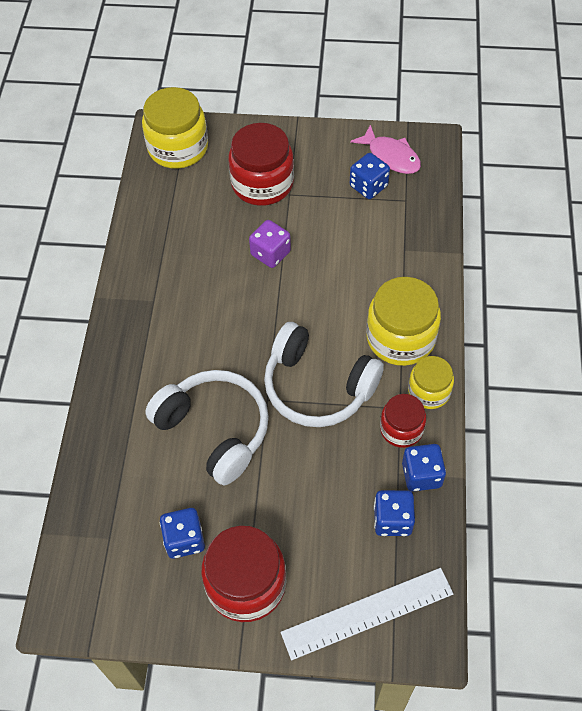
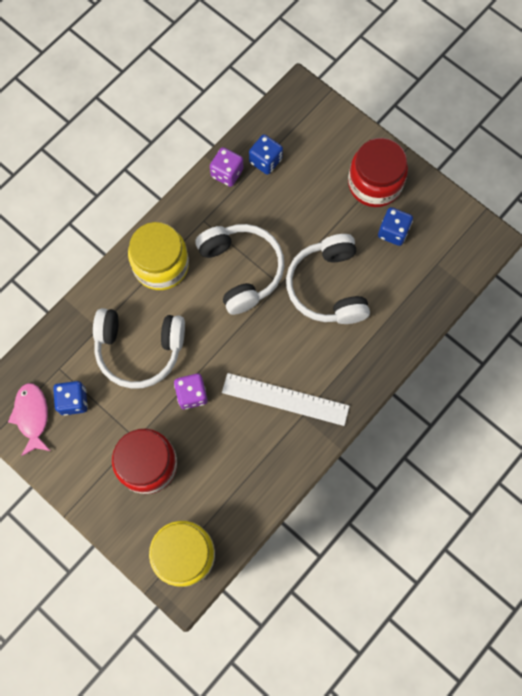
camera: 145 degrees left, 15 degrees up
(350, 257) = (139, 349): none -> white headphones
(367, 613) = (320, 125): white ruler -> white ruler (285, 399)
(401, 429) = (214, 207): red jar -> none
(421, 475) = (227, 173): blue dice -> purple dice
(429, 391) = (176, 218): yellow jar -> none

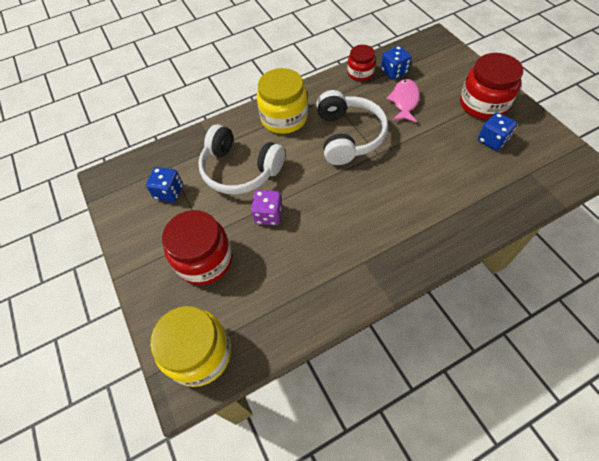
camera: 25 degrees right, 15 degrees down
(32, 416) = (131, 194): pink fish -> pink fish (404, 101)
(227, 173) = (360, 73): purple dice -> red jar
(285, 399) = (352, 243): white ruler -> none
(328, 287) = (420, 166): white headphones -> none

